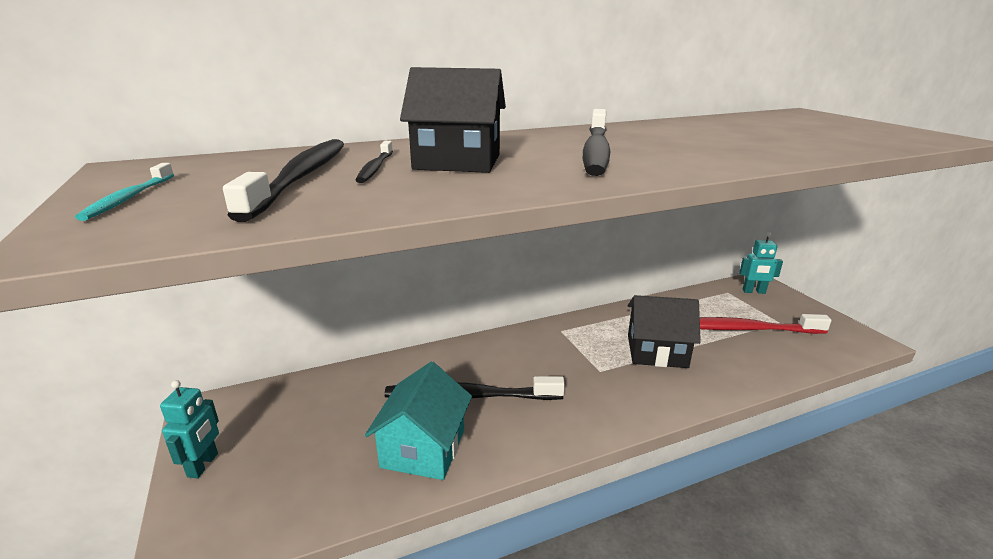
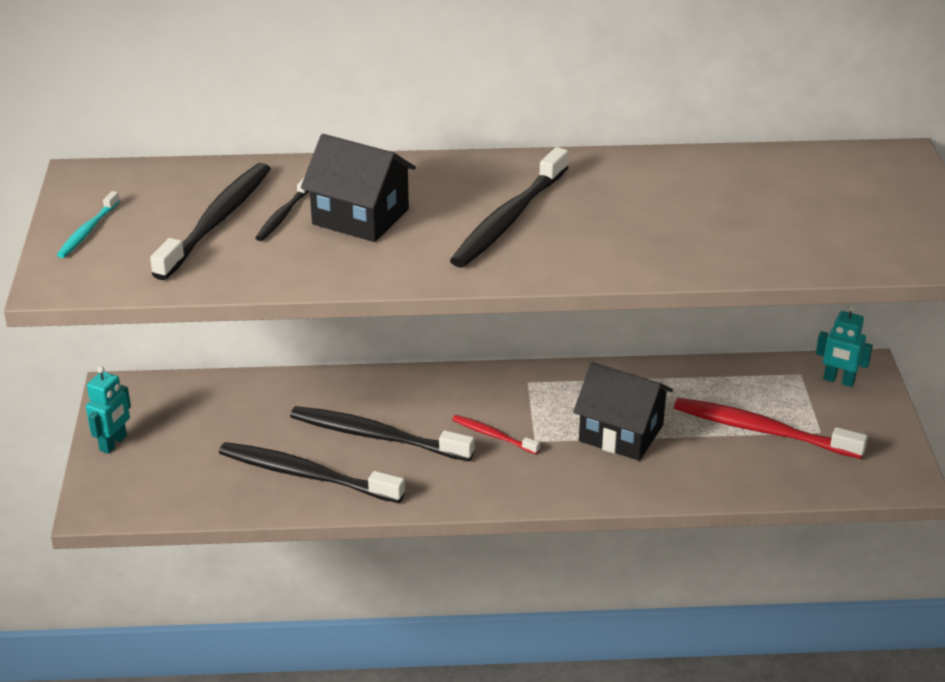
camera: 20 degrees right, 10 degrees up
(423, 448) = (307, 475): turquoise house -> black toothbrush
(565, 374) = (493, 435): none -> red toothbrush

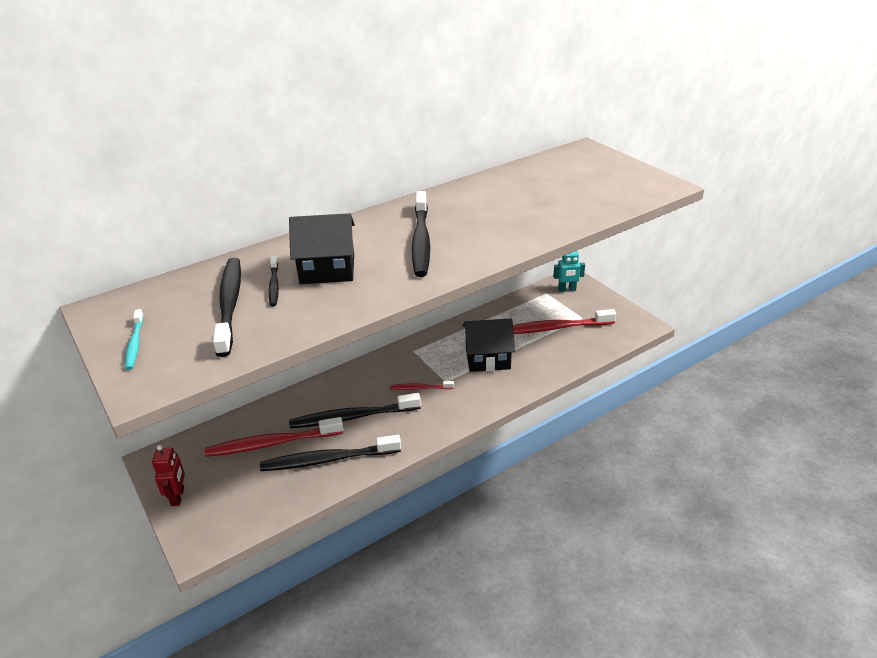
camera: 30 degrees left, 0 degrees up
(113, 443) = (178, 497): turquoise robot -> red robot
(259, 428) = (273, 443): none -> red toothbrush

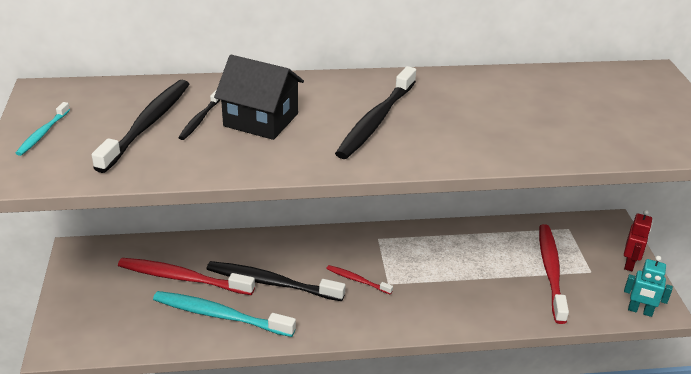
camera: 25 degrees right, 0 degrees up
(178, 497) = (72, 293): red robot -> red robot (629, 264)
(328, 459) = (220, 315): black toothbrush -> turquoise toothbrush
(487, 358) = (450, 276): black house -> none
(556, 328) = (551, 272): red toothbrush -> red toothbrush turned 75 degrees clockwise
(567, 289) = (596, 233): turquoise robot -> turquoise robot (640, 311)

